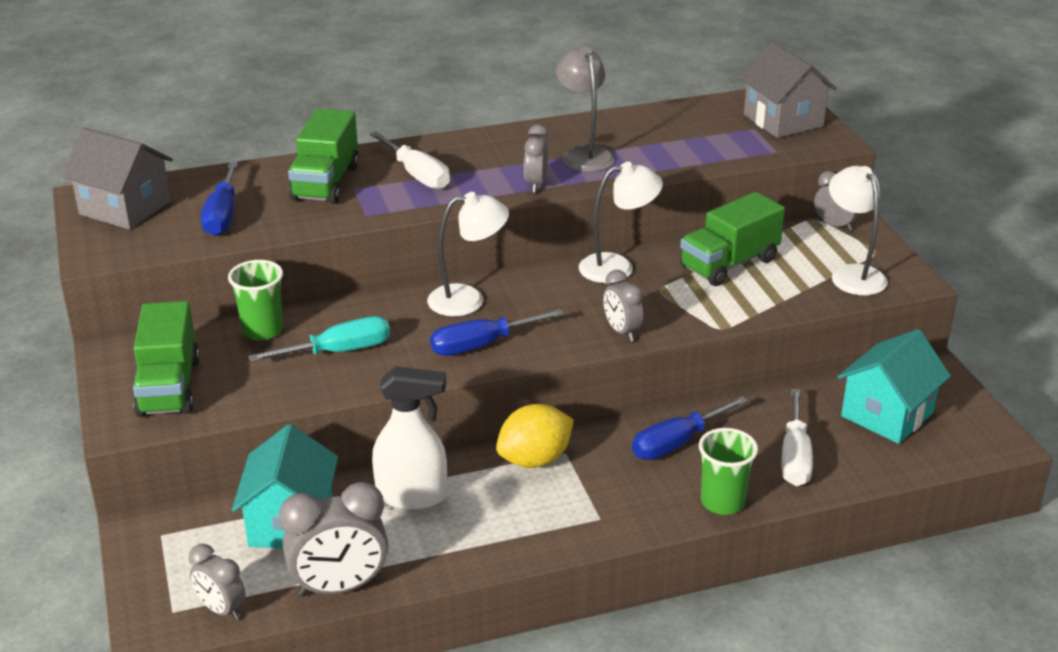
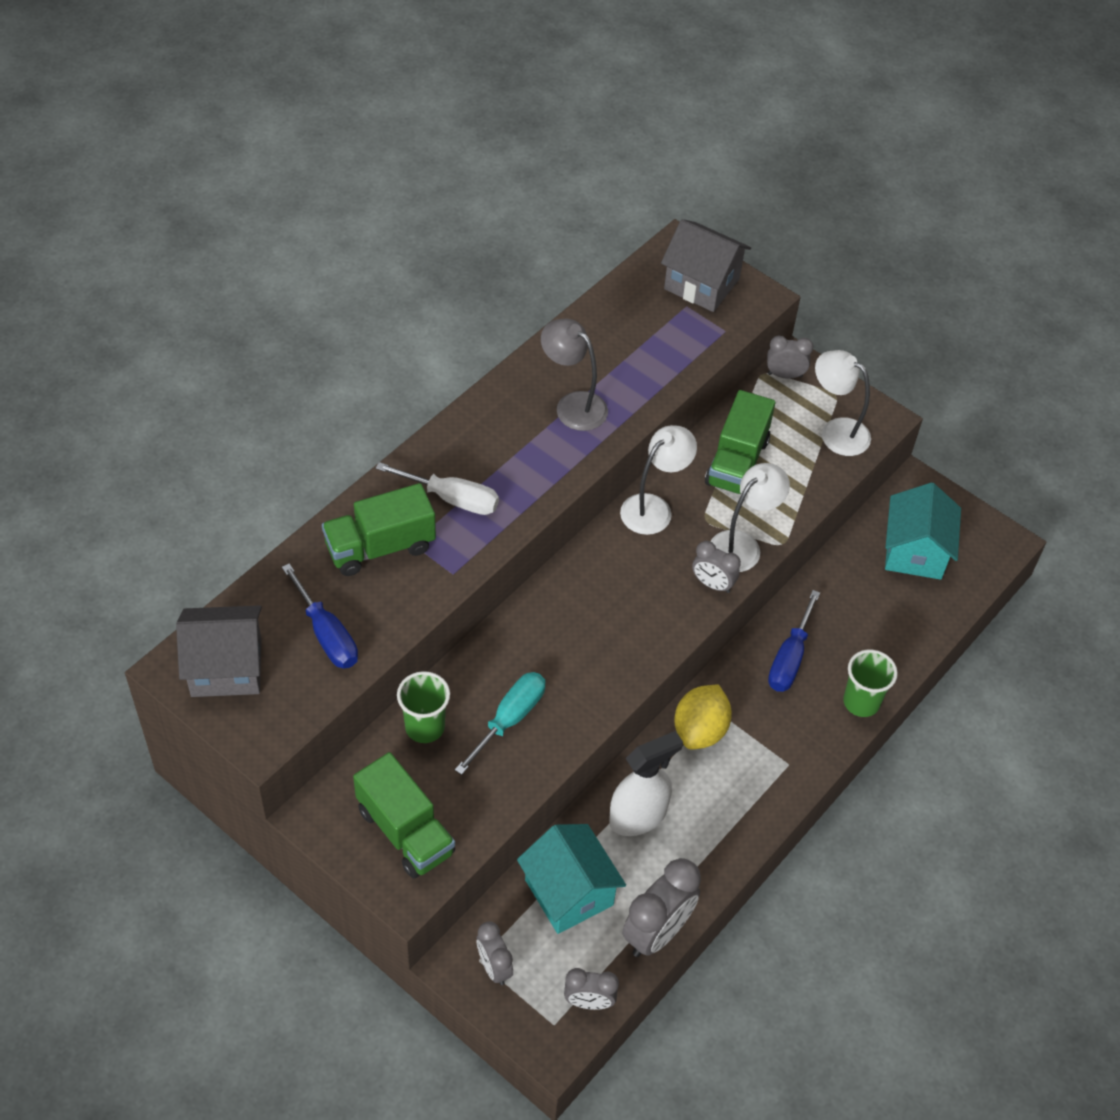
camera: 35 degrees left, 20 degrees up
(325, 183) = (380, 547): green truck -> green truck turned 90 degrees clockwise
(468, 299) = (564, 605): white lamp -> white lamp (742, 545)
(481, 345) = (617, 654): blue screwdriver -> none
(536, 184) = (564, 465): grey clock -> grey clock (494, 967)
(794, 457) = (880, 629): white screwdriver -> none

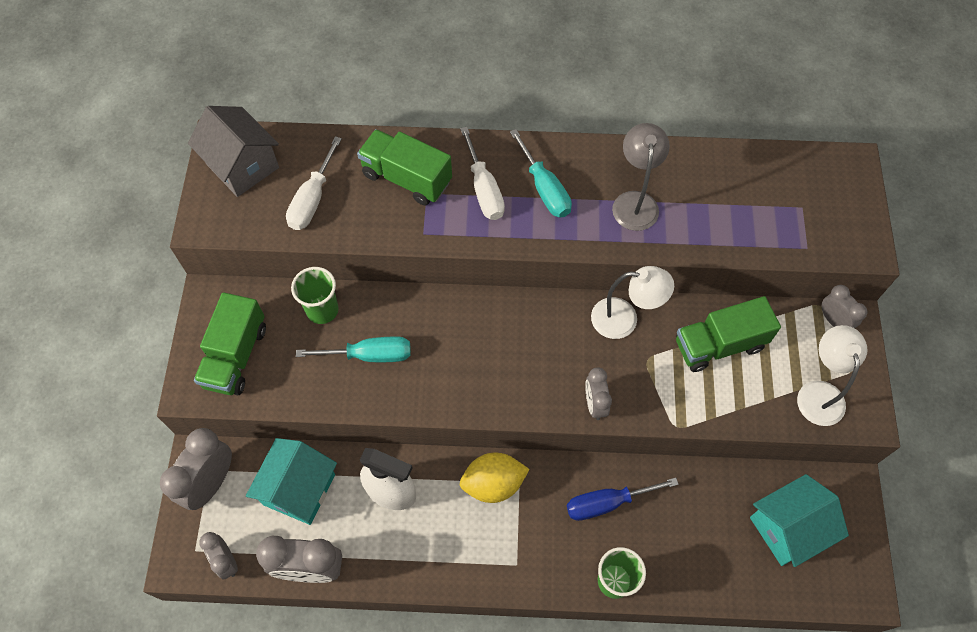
camera: 55 degrees right, 10 degrees up
(327, 634) = (312, 199): blue screwdriver -> white screwdriver
(494, 967) = (211, 483): grey clock -> grey clock, size x1.70
(496, 456) = (544, 188): none -> turquoise screwdriver
(701, 284) = (834, 202): grey house -> none
(742, 545) = (648, 400): white lamp -> none

